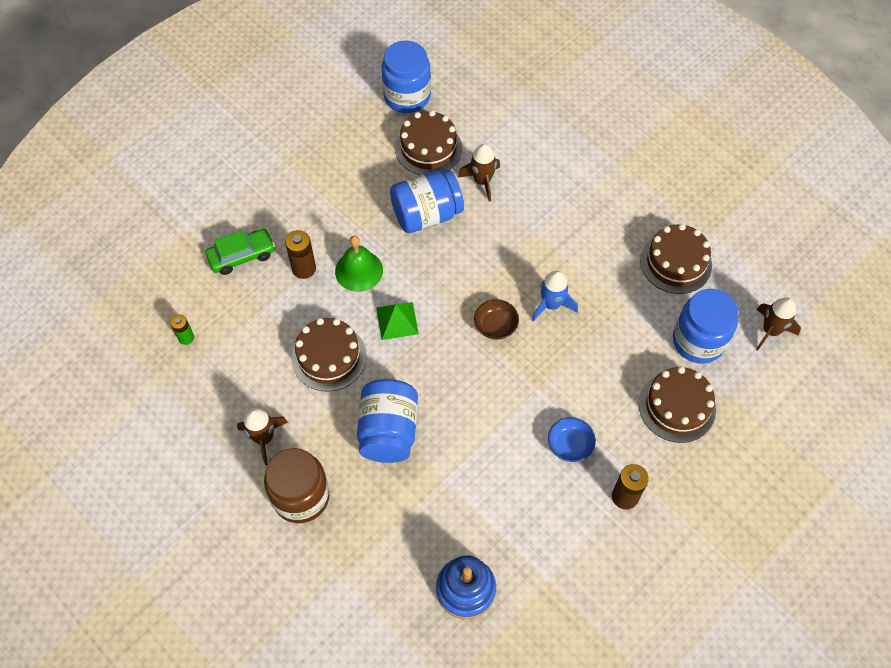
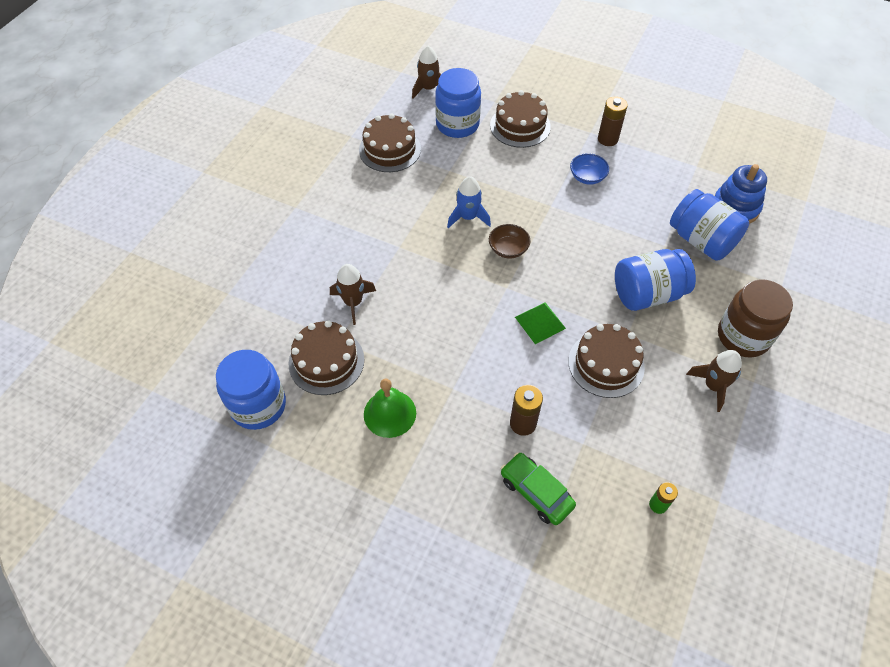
camera: 110 degrees left, 5 degrees down
(359, 270) = (502, 373): green bell -> green bell (390, 413)
(426, 215) = (412, 336): blue jar -> blue jar (701, 240)

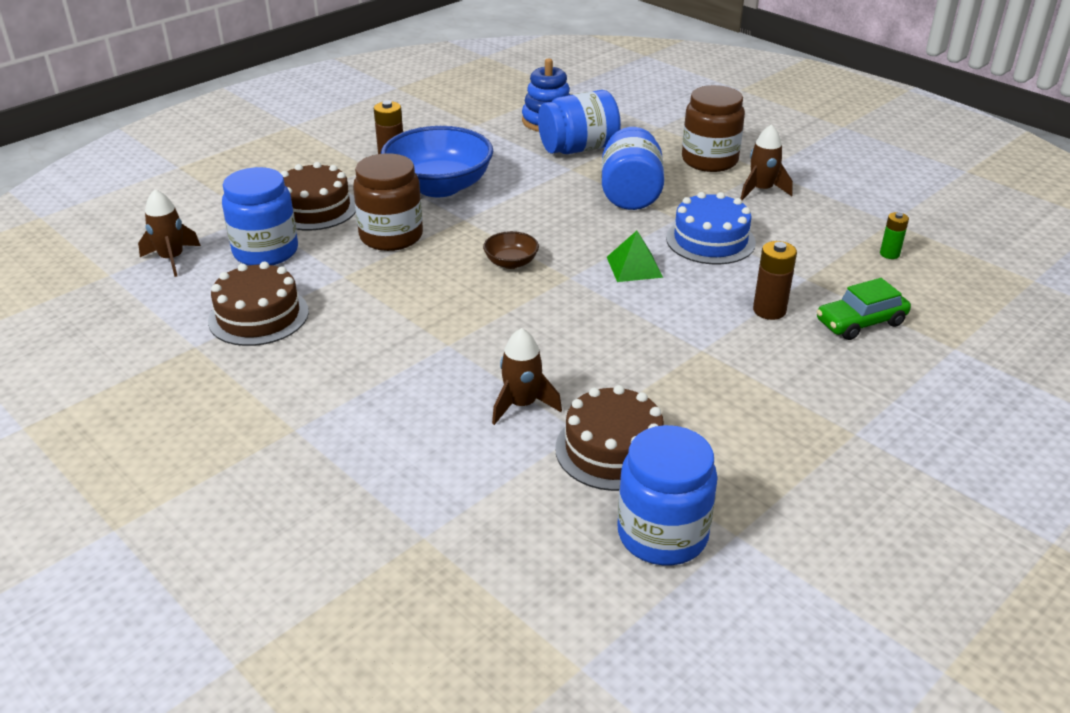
camera: 70 degrees left, 20 degrees down
(390, 413) = (721, 408): green bell -> none
(468, 217) = (438, 279): blue rocket -> none
(507, 175) = (391, 236): none -> brown jar
(587, 177) = (439, 186): blue bowl -> blue bowl, size x2.23
(606, 364) = (710, 240): brown cake -> blue cake

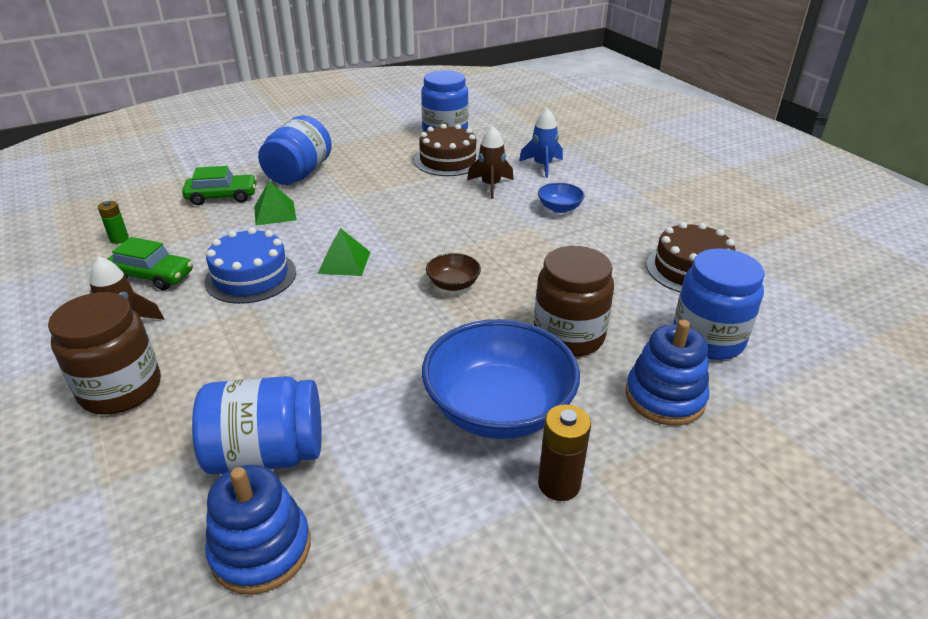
camera: 165 degrees left, 0 degrees up
(172, 259) = (812, 346): brown rocket -> none
(315, 208) = (664, 397): brown cake -> blue stacking toy
(414, 379) = (559, 208): none -> blue bowl
(452, 466) = (542, 166): none -> blue rocket
(630, 194) = (272, 349): blue jar -> blue jar (299, 174)
(769, 310) = (275, 213): brown battery -> green pyramid
(800, 227) = (153, 276): none -> green car

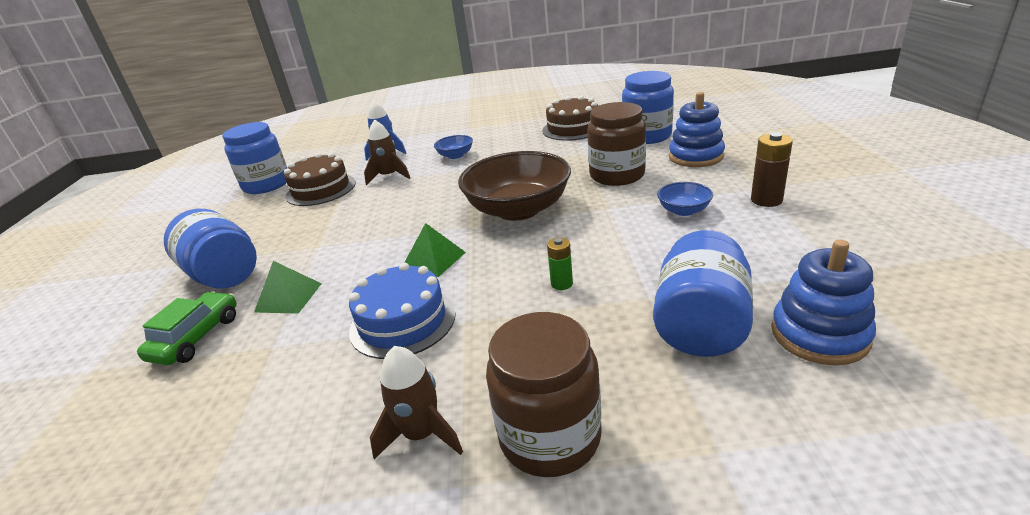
camera: 60 degrees left, 5 degrees down
(119, 239) = (183, 446): green battery -> green battery (561, 284)
(153, 276) = (321, 407): green car -> none
(453, 284) = (518, 209): brown bowl -> brown bowl, size x2.23
(498, 408) = (683, 210): blue bowl -> blue bowl, size x0.45

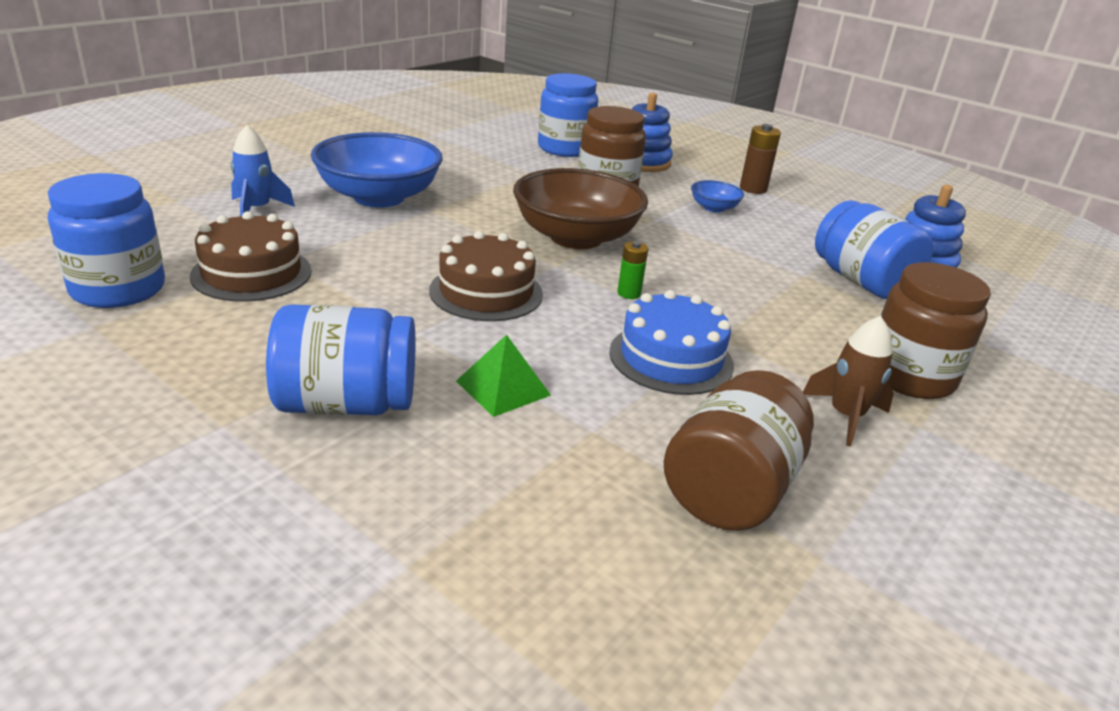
camera: 55 degrees left, 0 degrees up
(196, 337) = (479, 468): green car -> none
(250, 432) = (731, 490): none -> brown jar
(389, 176) = (332, 236): brown rocket -> none
(434, 259) = (587, 302): green pyramid -> none
(455, 155) = (379, 197): blue bowl -> blue bowl, size x2.23
(561, 284) = (733, 285): green battery -> green battery (629, 293)
(573, 128) = (470, 149): brown cake -> brown cake (486, 292)

